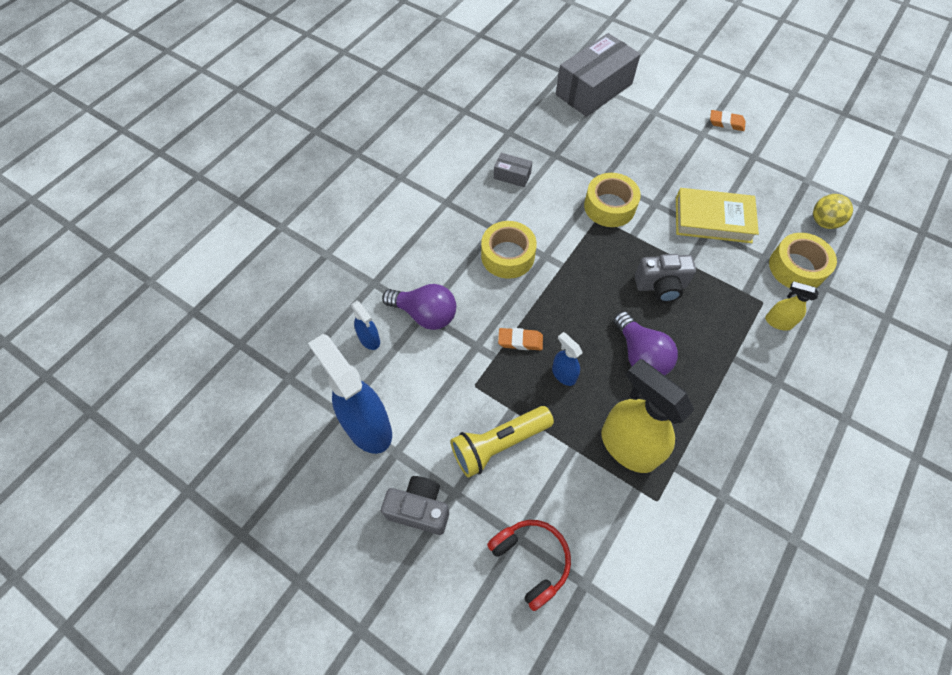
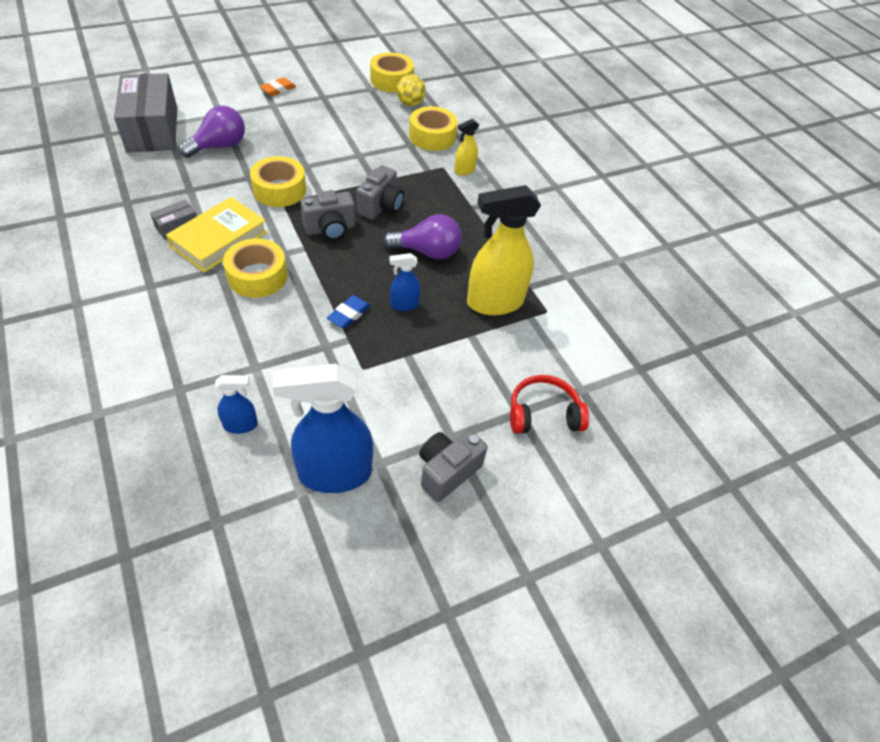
camera: 65 degrees left, 10 degrees down
(425, 314) = (257, 366): purple light bulb -> purple light bulb (219, 146)
(499, 444) = (431, 381): yellow flashlight -> none
(520, 341) = (349, 314): orange eraser -> blue eraser
(599, 268) = (330, 229): none -> grey camera
(713, 219) = (353, 147): yellow book -> yellow book (219, 239)
(839, 187) = (391, 80): none -> yellow tape

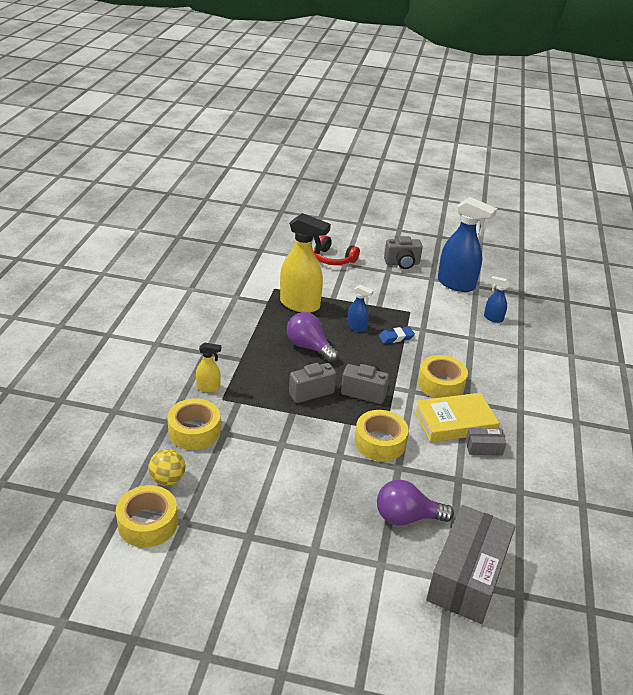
camera: 140 degrees left, 15 degrees down
(278, 89) = (290, 574): orange eraser -> none

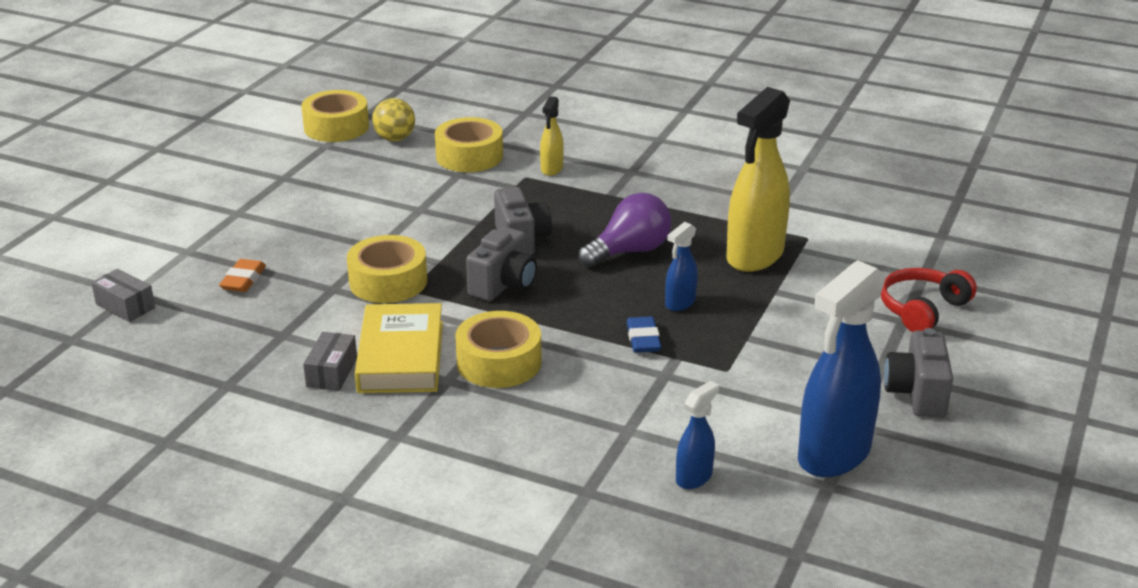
camera: 105 degrees right, 5 degrees down
(407, 517) = (243, 280): purple light bulb -> orange eraser
(467, 577) = (125, 306): grey box -> grey box, size x0.44

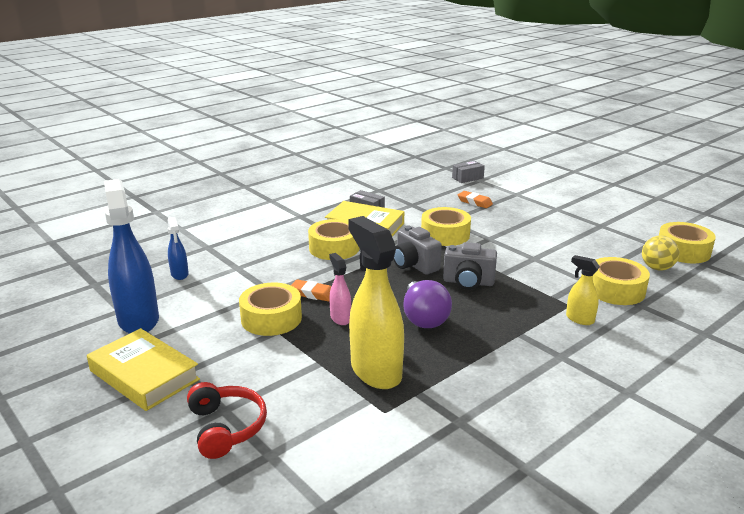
camera: 115 degrees right, 5 degrees down
(643, 339) = (312, 294): blue eraser -> orange eraser
(680, 303) = (340, 318): blue spray bottle -> pink spray bottle
(726, 350) = (271, 318): none -> yellow tape
(916, 394) = (144, 375): grey camera -> yellow book

